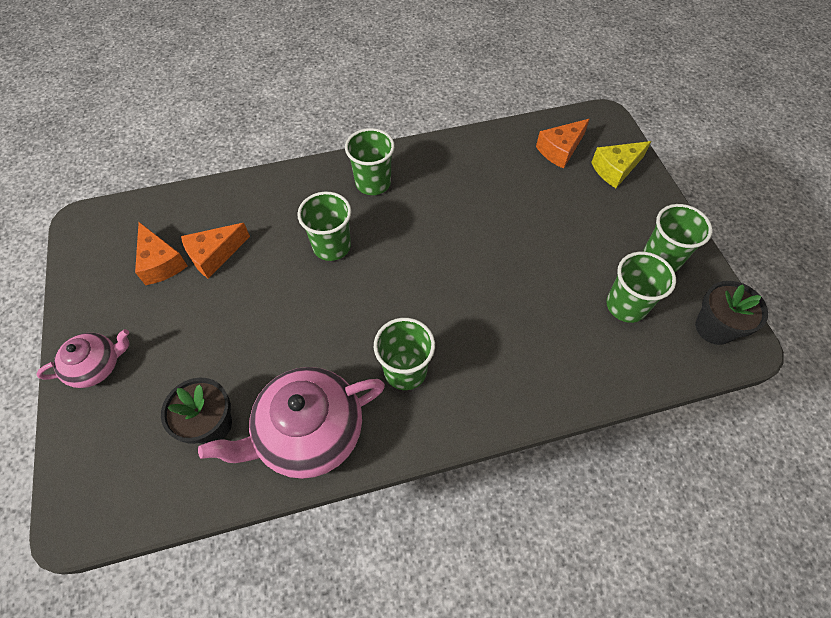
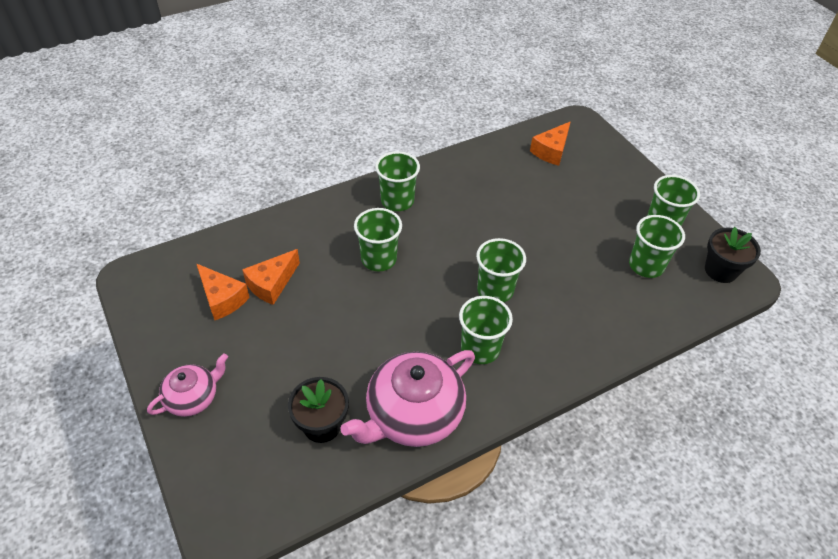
camera: 15 degrees left, 10 degrees down
(444, 304) = (495, 290): none -> green cup
(616, 169) = (602, 160): yellow cheese -> none

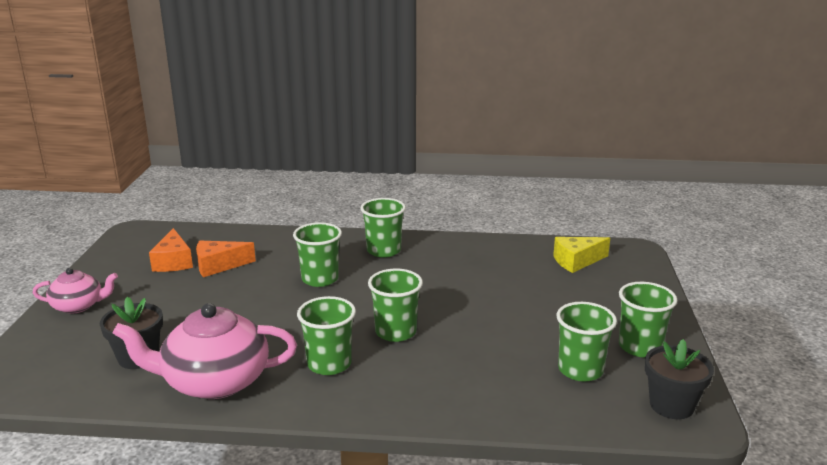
camera: 35 degrees right, 25 degrees down
(551, 151) = (576, 261): orange cheese -> yellow cheese

